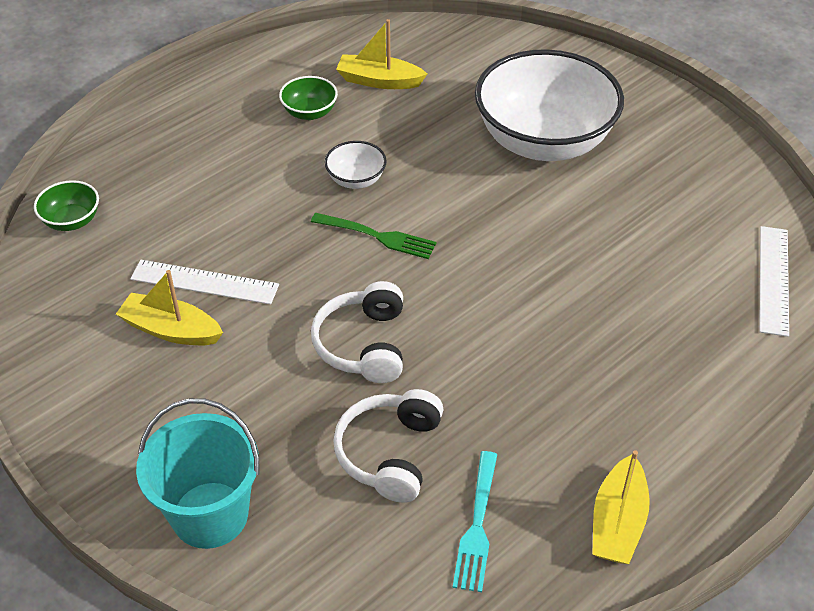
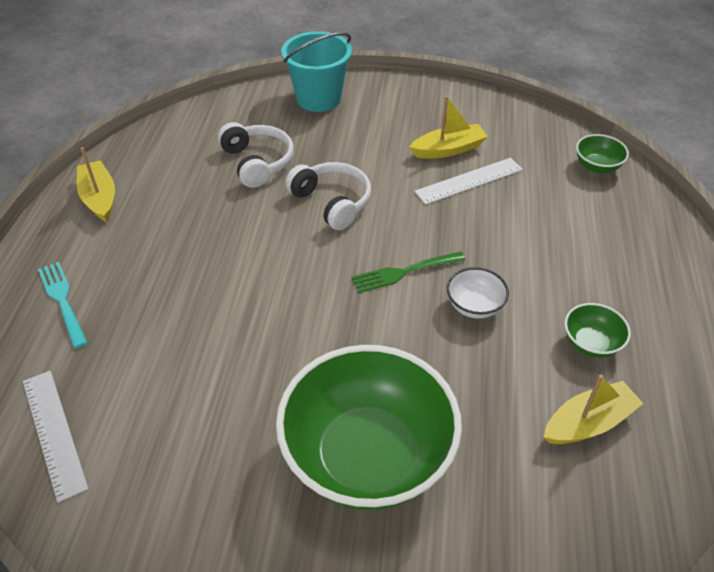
camera: 140 degrees right, 0 degrees up
(477, 525) = (180, 159): turquoise fork -> turquoise fork (63, 301)
(543, 141) = (368, 456): white bowl -> green bowl

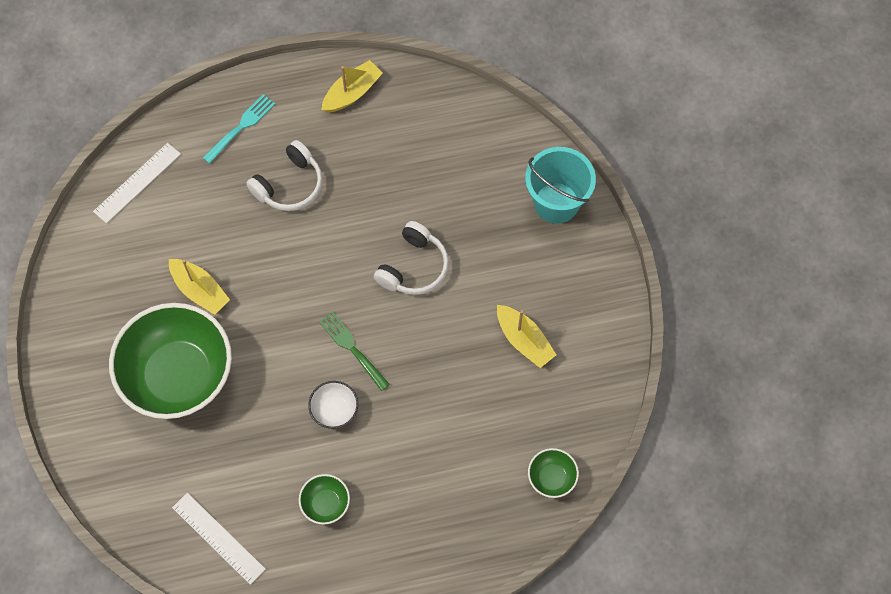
camera: 70 degrees right, 20 degrees up
(257, 162) = (442, 189): white headphones -> white headphones (289, 185)
(469, 181) = (485, 369): white ruler -> white ruler (218, 538)
(588, 423) = (250, 512): yellow boat -> yellow boat (200, 290)

